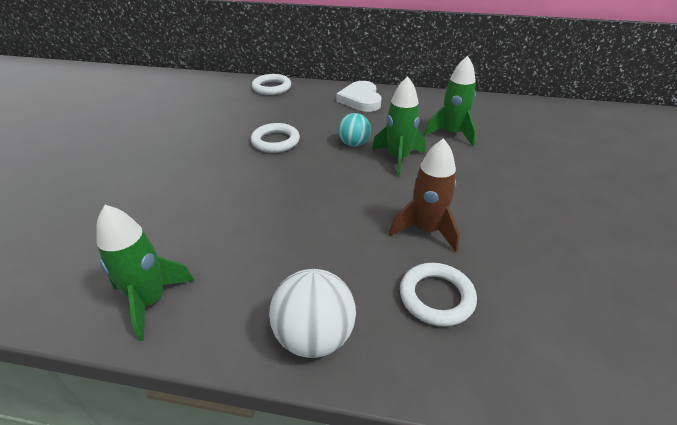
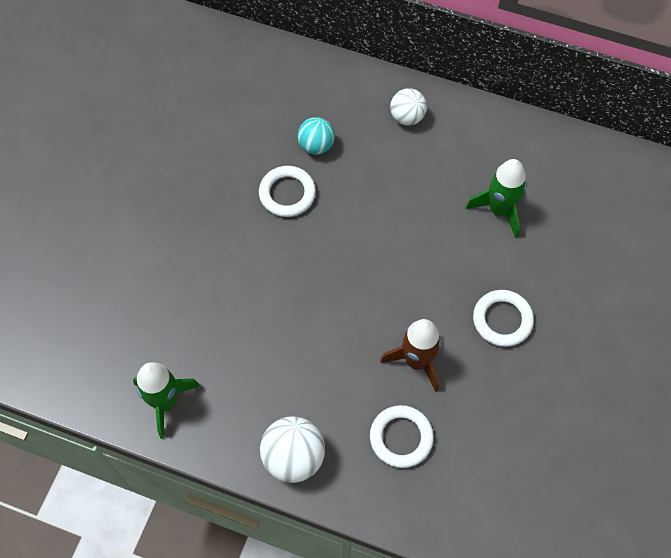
camera: 10 degrees right, 25 degrees up
(272, 87) = (293, 69): white ring -> white ring (502, 320)
(354, 144) = (377, 213): turquoise ball -> turquoise ball (316, 146)
(361, 100) = (407, 117): white heart -> white ball
(398, 158) = (421, 248): green rocket -> none

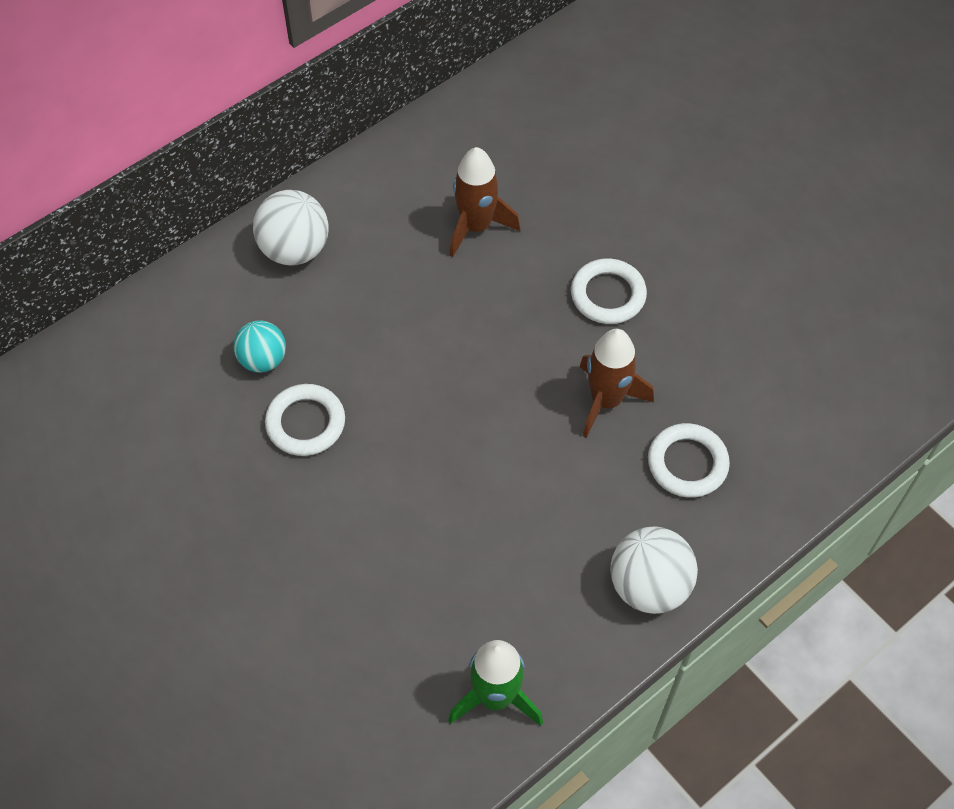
camera: 60 degrees left, 5 degrees down
(407, 117) = (295, 249): white ball -> white ball, size x1.50
(499, 210) = (476, 227): green rocket -> brown rocket

